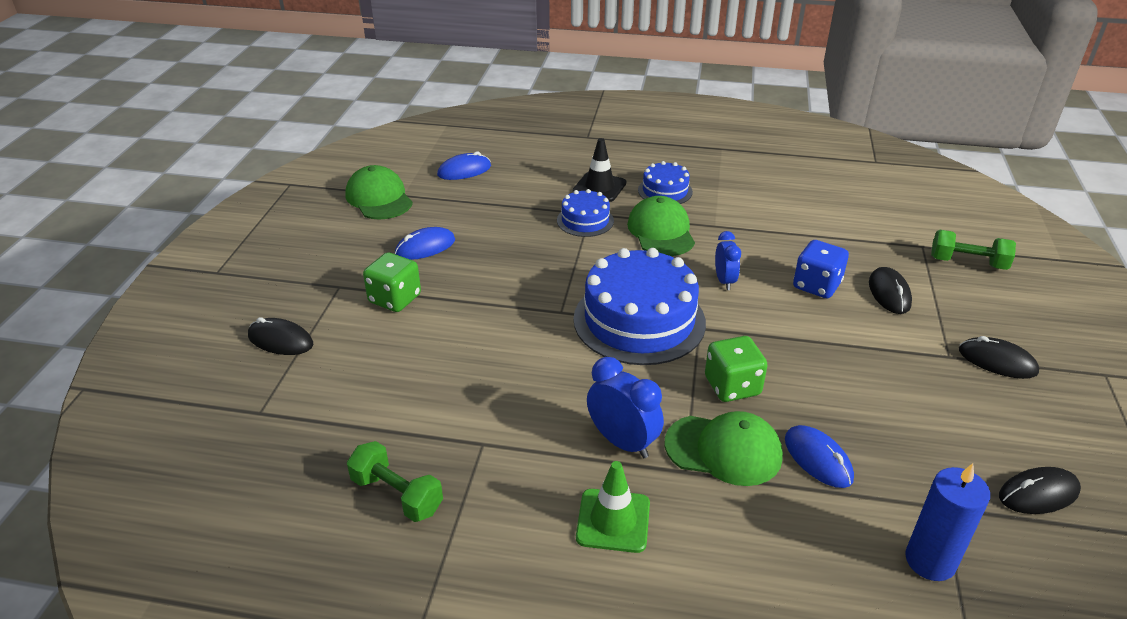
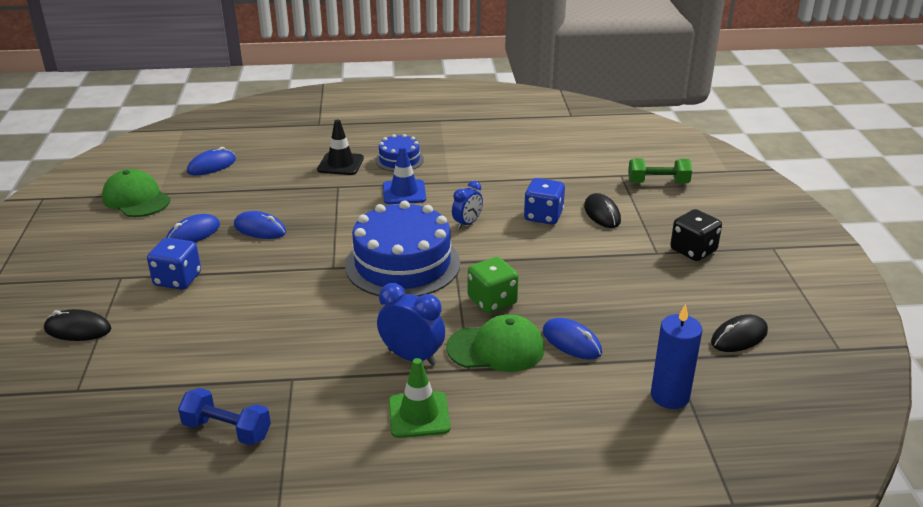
camera: 15 degrees left, 5 degrees down
(395, 299) = (177, 279): green dice -> blue dice
(397, 495) = (227, 430): green dumbbell -> blue dumbbell
(494, 252) = (260, 229): none -> blue mouse
(585, 220) = (335, 192): blue cake -> none
(661, 231) = (404, 192): green cap -> blue traffic cone
(724, 281) = (467, 223): blue clock -> blue clock turned 60 degrees clockwise
(997, 361) = (693, 251): black mouse -> black dice

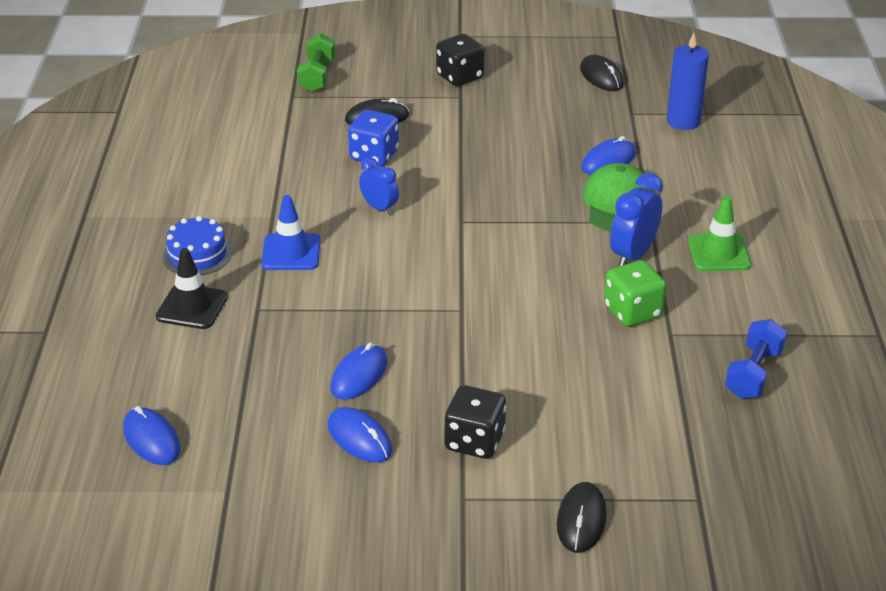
camera: 85 degrees left, 5 degrees up
(136, 199) = (240, 514): green cap -> none
(177, 279) = (474, 441): blue dice -> black dice
(402, 264) = (461, 257): blue cake -> none
(492, 301) = (539, 201): green dice -> green dice (632, 312)

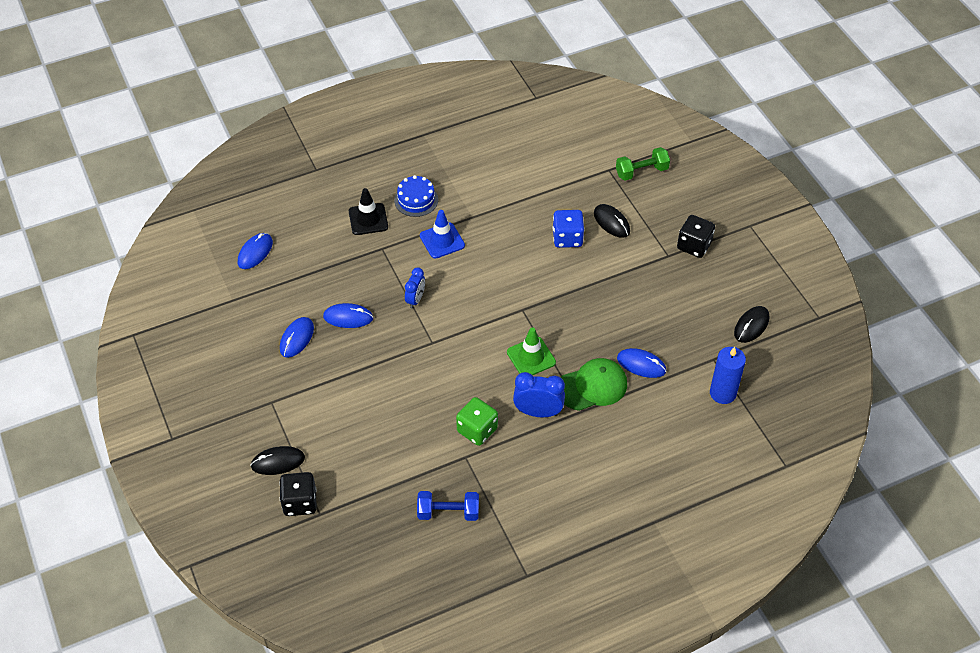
camera: 65 degrees right, 15 degrees up
(379, 208) = (511, 263): blue clock -> blue clock (415, 299)
(474, 441) = (319, 391): black dice -> black dice (300, 502)
(719, 253) = (568, 460): green traffic cone -> green traffic cone (531, 357)

